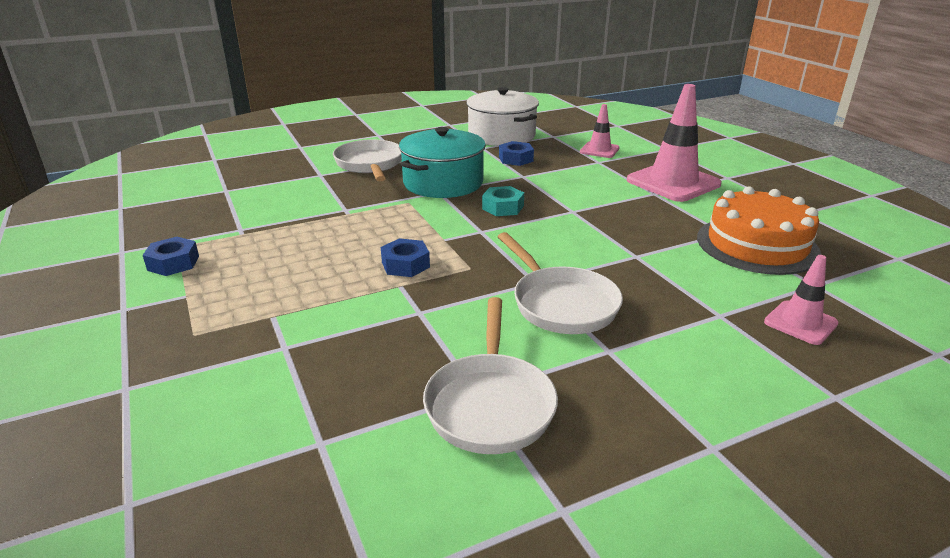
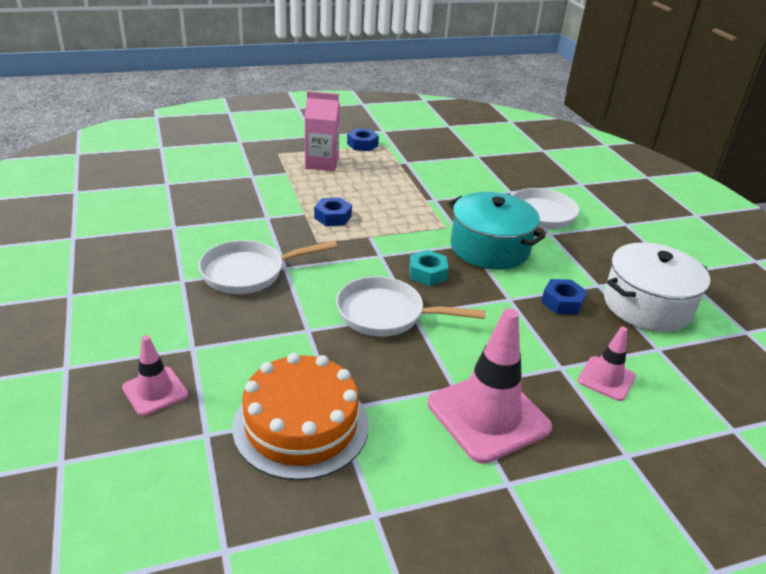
camera: 95 degrees right, 5 degrees up
(239, 289) = (322, 163): none -> pink carton
(490, 404) = (161, 229): white pan -> white pan (386, 314)

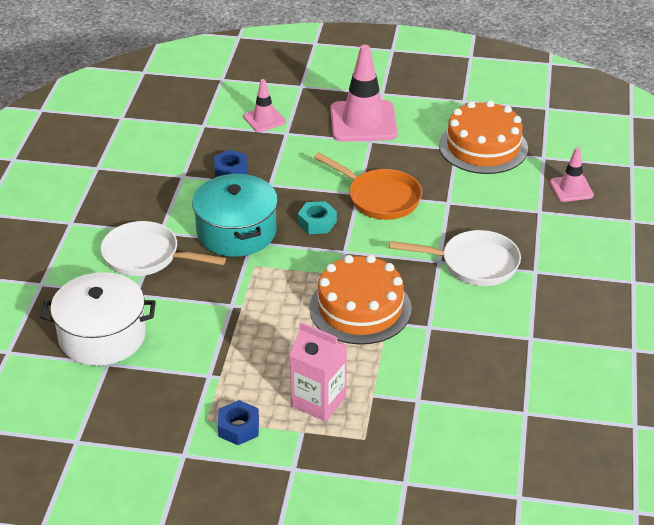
camera: 150 degrees left, 5 degrees up
(333, 217) = (360, 308): blue nut -> orange cake
(386, 314) = (380, 198): white pan -> orange pan
(647, 305) = (166, 152): white pot -> white pot (102, 336)

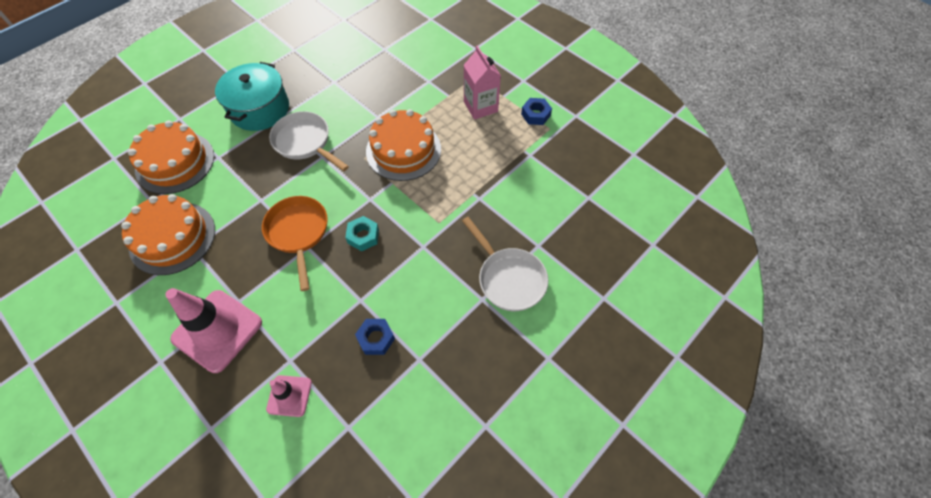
camera: 145 degrees left, 20 degrees up
(102, 336) = (581, 221): white pot -> none
(236, 232) = (426, 263): turquoise pot -> turquoise pot (259, 109)
(571, 189) = (175, 162): pink traffic cone -> orange cake

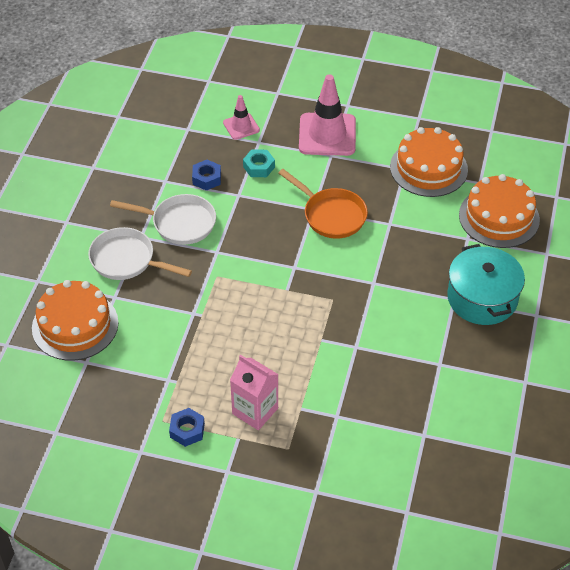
camera: 150 degrees right, 10 degrees down
(305, 142) = (403, 287): white pan -> white pan (179, 223)
(363, 236) = (274, 236): turquoise nut -> turquoise nut (259, 167)
(403, 150) = (300, 324): orange cake -> orange cake (75, 325)

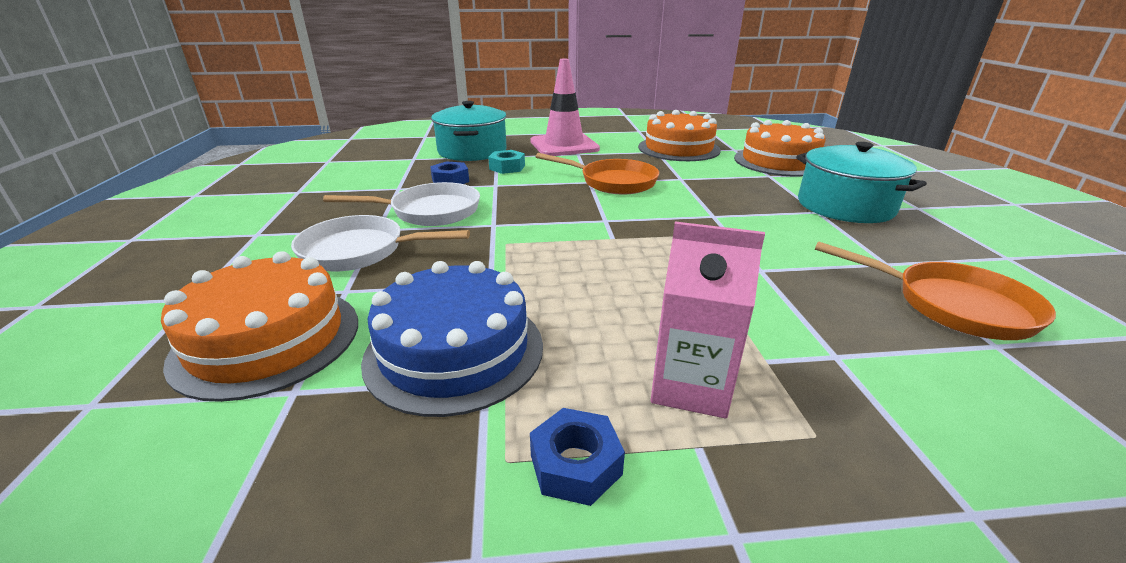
camera: 20 degrees left, 20 degrees down
(159, 359) = (454, 351): none -> blue cake
(241, 126) = (472, 151): pink traffic cone -> turquoise pot
(435, 406) = (952, 305): none -> orange pan

